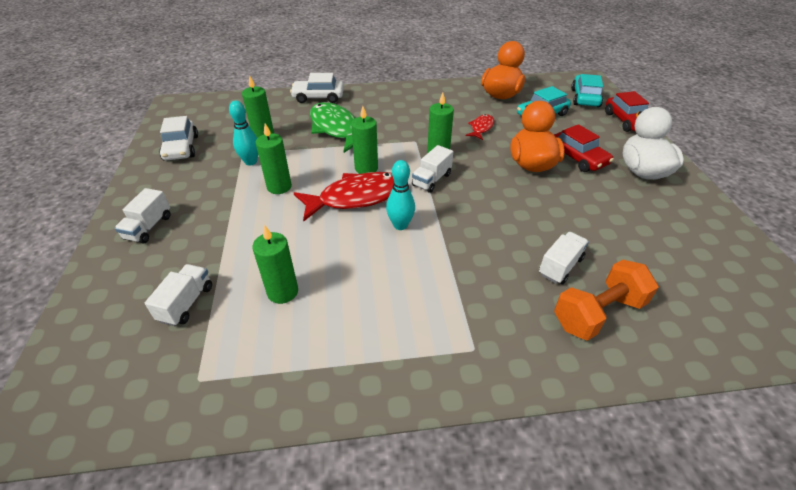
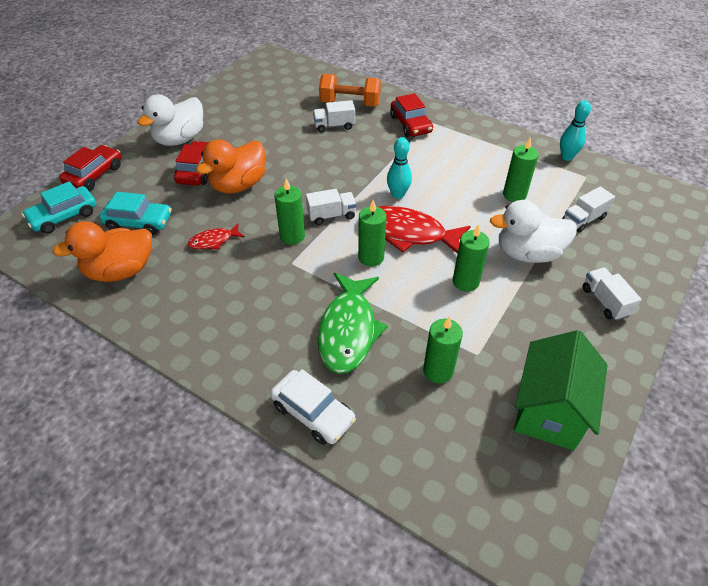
camera: 140 degrees left, 5 degrees up
(148, 227) = (605, 301): white truck -> white truck turned 75 degrees counterclockwise
(181, 148) = (549, 410): white car -> green house
(236, 234) = (528, 253): none -> white duck
(251, 162) = (475, 333): turquoise bowling pin -> turquoise bowling pin (566, 157)
(489, 326) = (410, 124): none -> red car

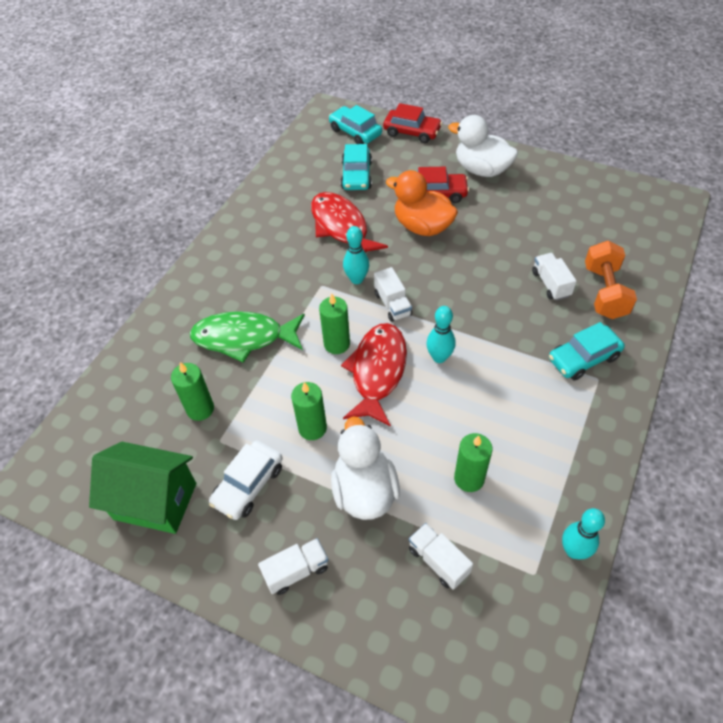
camera: 85 degrees right, 5 degrees up
(120, 271) = (298, 181): orange duck -> none
(213, 241) = (341, 227): red fish -> red fish, size x2.00
(292, 236) = (357, 279): green candle -> turquoise bowling pin
(313, 413) = (160, 326): white car -> white car (248, 485)
(410, 124) = (583, 358): red car -> turquoise car

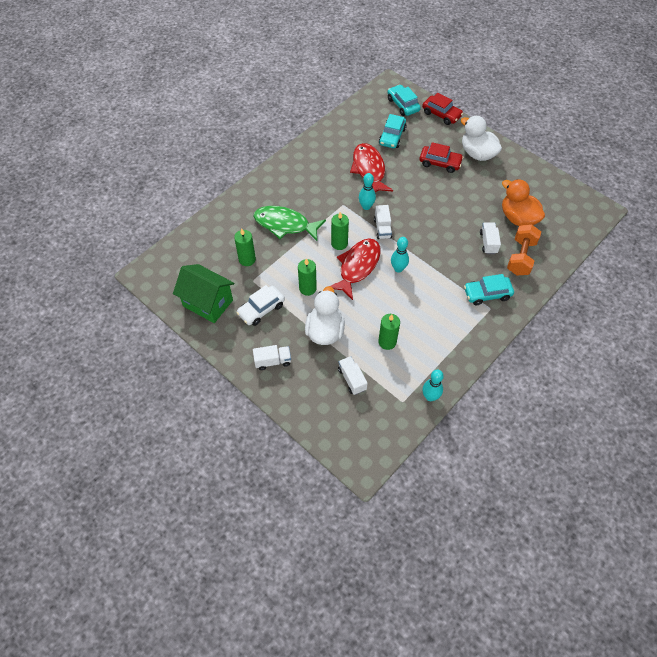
camera: 15 degrees right, 5 degrees up
(422, 226) = (421, 183): orange duck -> orange duck (518, 218)

